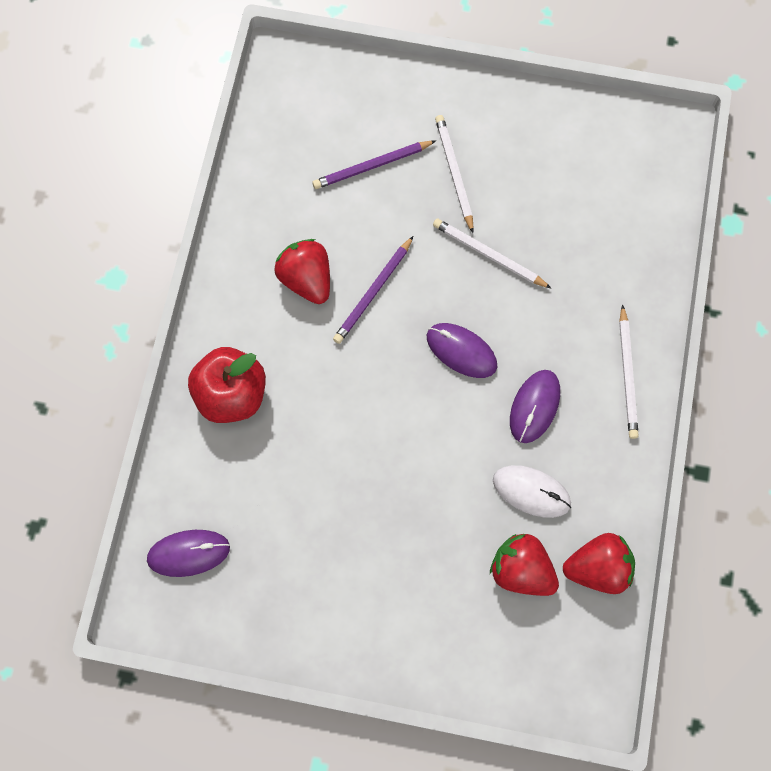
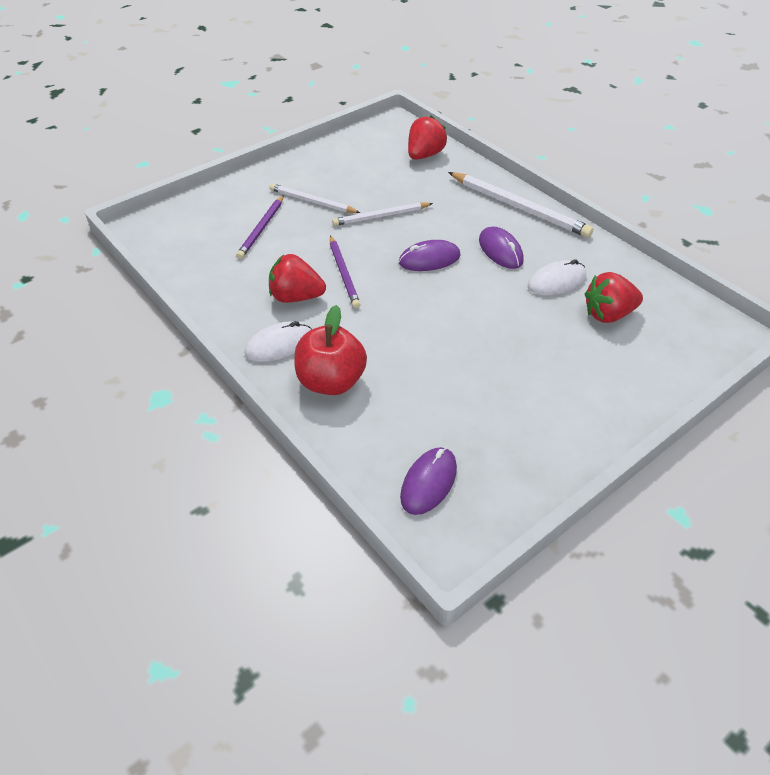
camera: 50 degrees left, 25 degrees down
(238, 318) = (279, 345): none -> white mouse
(598, 568) = (636, 282): red strawberry -> red strawberry (424, 155)
(627, 374) = (519, 207): white pencil -> white pencil, size x1.61

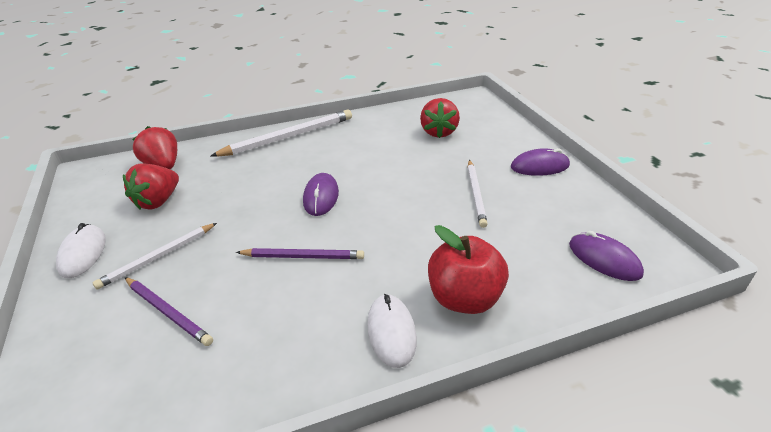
camera: 70 degrees left, 10 degrees down
(296, 297) = (318, 302): red strawberry -> red strawberry (158, 201)
(381, 216) = (232, 212): white pencil -> white pencil (476, 194)
(500, 250) = (336, 158): purple mouse -> purple mouse (539, 166)
(556, 281) = (391, 143): white mouse -> white mouse (83, 253)

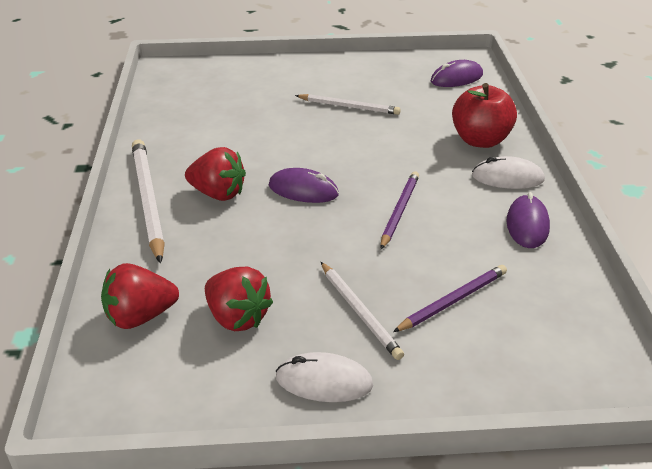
camera: 75 degrees left, 0 degrees up
(438, 132) = (223, 102): red strawberry -> red strawberry (218, 194)
(539, 166) = (324, 69): purple mouse -> purple mouse (527, 225)

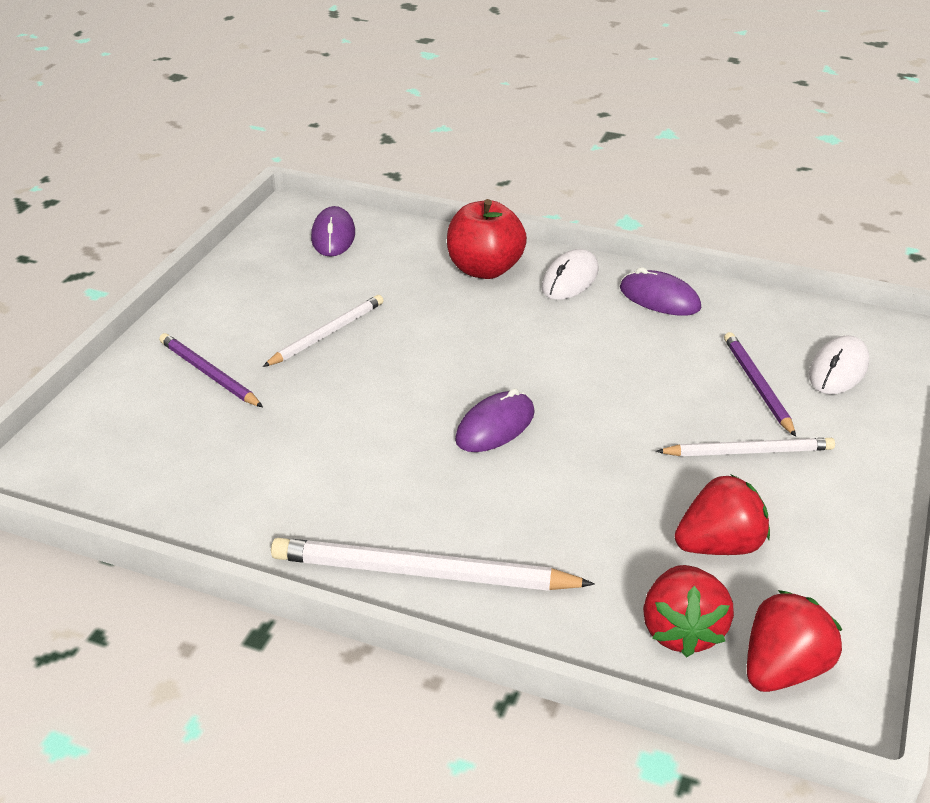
camera: 65 degrees left, 0 degrees up
(218, 194) = (453, 501): red strawberry -> red strawberry (783, 669)
(324, 381) = (846, 508): white mouse -> white mouse (838, 369)
(399, 211) = (585, 369): purple pencil -> purple pencil (208, 374)

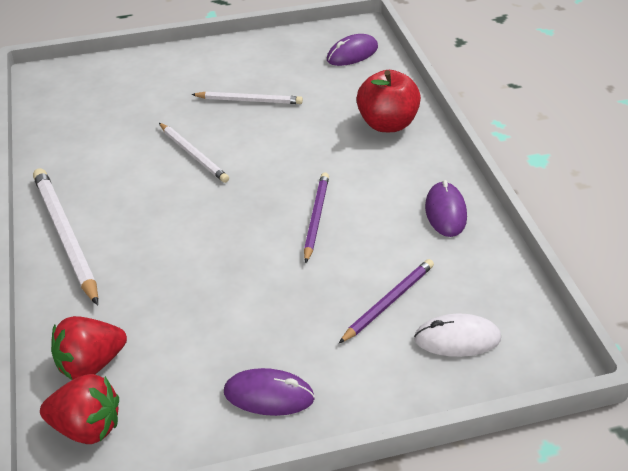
camera: 55 degrees right, 5 degrees up
(208, 374) = (171, 82): purple pencil -> purple pencil (316, 218)
(495, 426) = (222, 203): purple mouse -> purple mouse (269, 395)
(570, 279) = (419, 163): white mouse -> none
(719, 546) = (187, 350): red strawberry -> none
(748, 451) = (303, 327): white pencil -> white pencil (193, 154)

